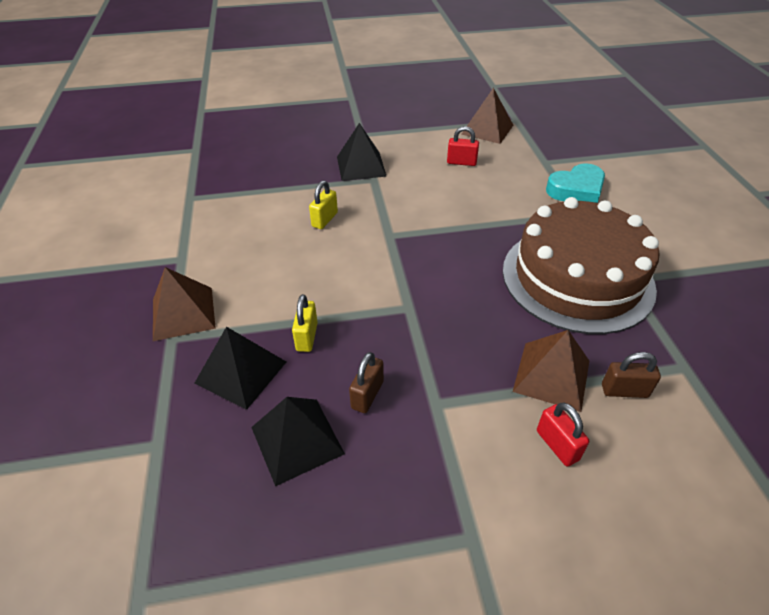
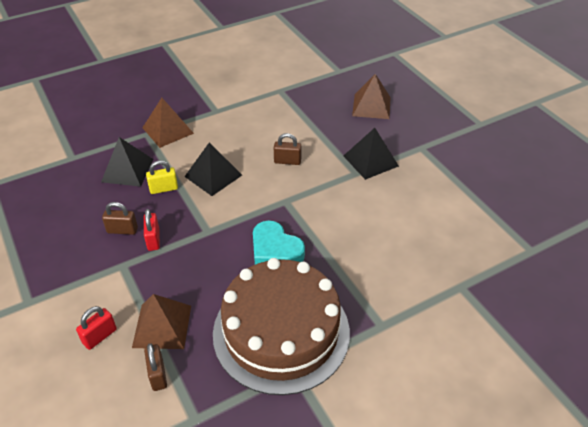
camera: 70 degrees right, 0 degrees up
(297, 440) = (83, 209): black pyramid -> black pyramid (213, 175)
(325, 220) = (287, 161): yellow padlock -> brown padlock
(461, 162) = (417, 223): red padlock -> red padlock (153, 239)
(487, 129) = (493, 230): brown pyramid -> brown pyramid (371, 106)
(576, 190) = (422, 318): turquoise heart -> turquoise heart (275, 250)

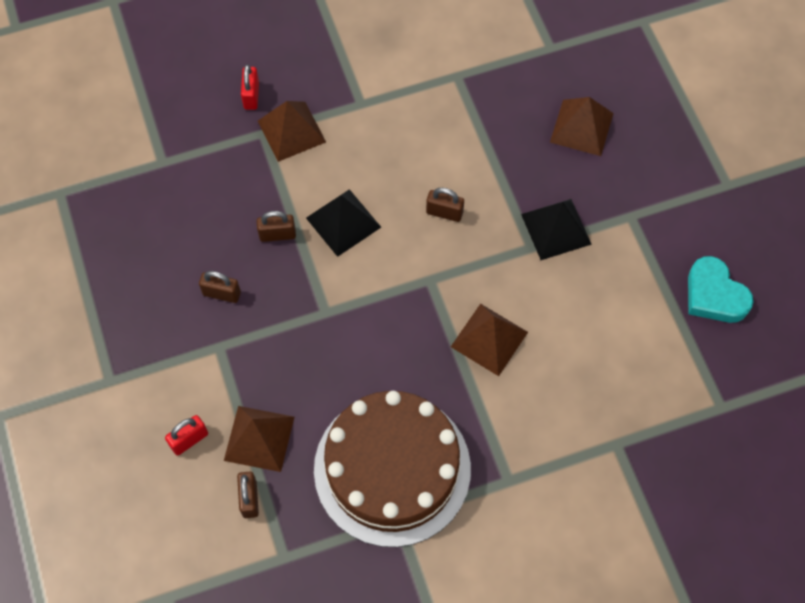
camera: 10 degrees right, 20 degrees up
(127, 170) = (233, 196): black pyramid -> none
(153, 239) = (258, 314): red padlock -> red padlock (251, 96)
(164, 189) = (277, 235): yellow padlock -> brown padlock
(275, 250) = (404, 354): turquoise heart -> turquoise heart (714, 295)
(340, 231) = (489, 339): none -> brown pyramid

